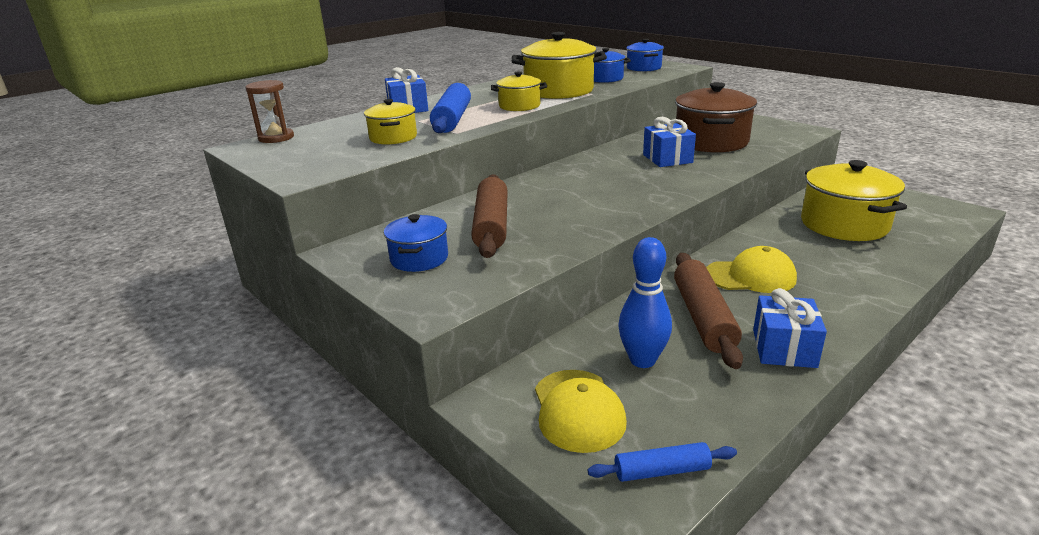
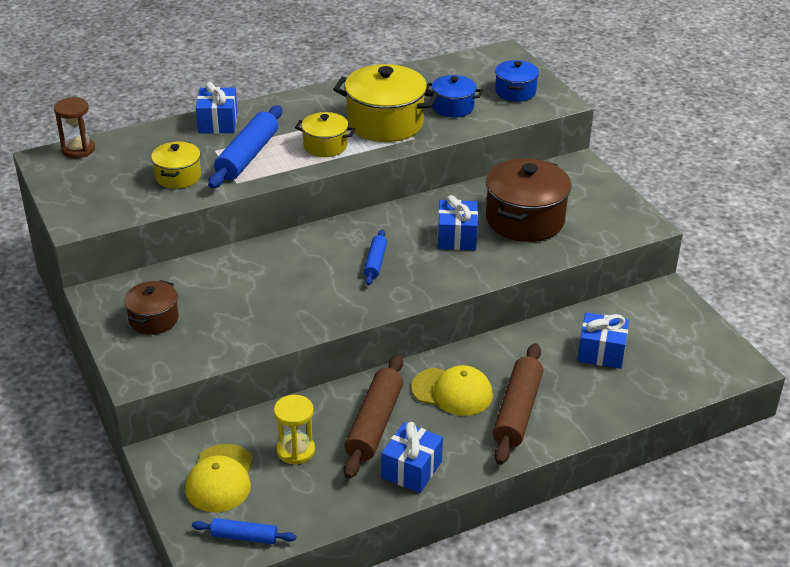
camera: 15 degrees right, 10 degrees up
(419, 258) = (154, 319): blue pot -> brown pot
(491, 226) = (231, 294): brown rolling pin -> brown rolling pin (517, 411)
(613, 183) = (375, 262): none -> blue rolling pin
(642, 360) = (295, 450): blue bowling pin -> yellow hourglass
(844, 224) = (601, 352): yellow pot -> blue gift

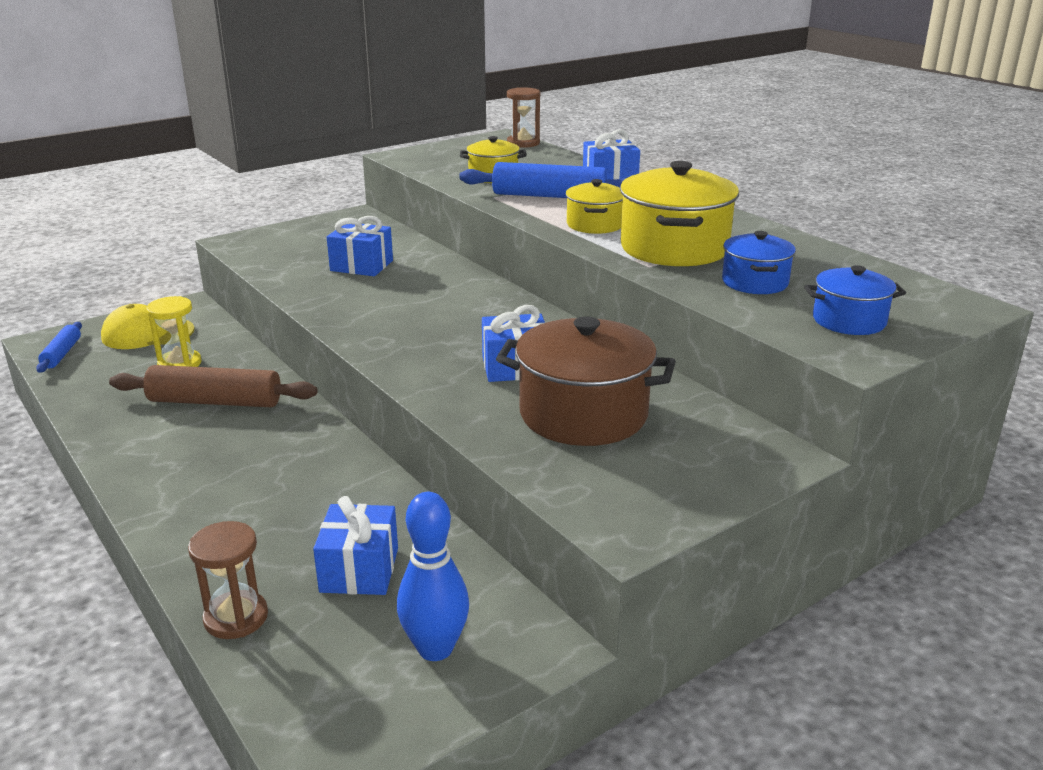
camera: 80 degrees right, 10 degrees down
(154, 319) = (320, 237): brown pot -> none
(375, 262) = (440, 322): blue rolling pin -> none
(411, 469) = (131, 431): blue gift -> blue gift (361, 266)
(452, 392) = (269, 446): yellow cap -> none
(517, 411) = (225, 498): brown rolling pin -> none
(641, 401) = (236, 618): none -> brown hourglass
(668, 328) = (435, 648): none -> blue bowling pin

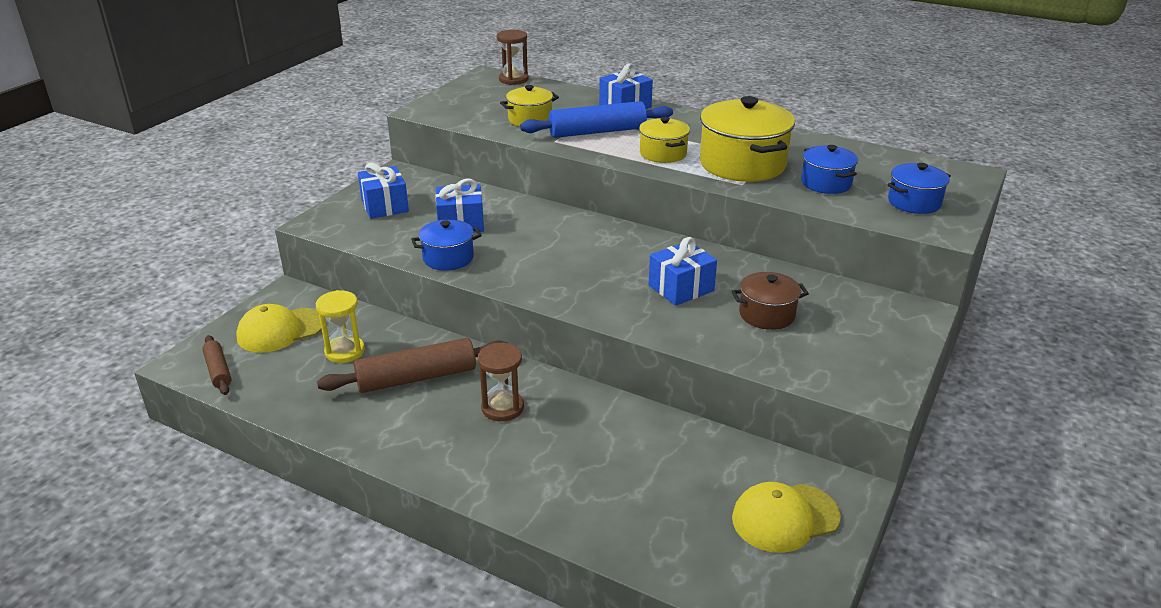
camera: 25 degrees left, 5 degrees up
(62, 354) = (218, 371): blue rolling pin -> brown rolling pin
(236, 618) = (628, 546): brown hourglass -> brown hourglass (502, 408)
(313, 292) = (448, 258): none -> blue pot
(359, 570) = (678, 480): blue gift -> blue gift (384, 206)
(435, 648) = (785, 518): blue bowling pin -> yellow cap
(583, 414) = (767, 314): brown pot -> brown pot, size x0.56

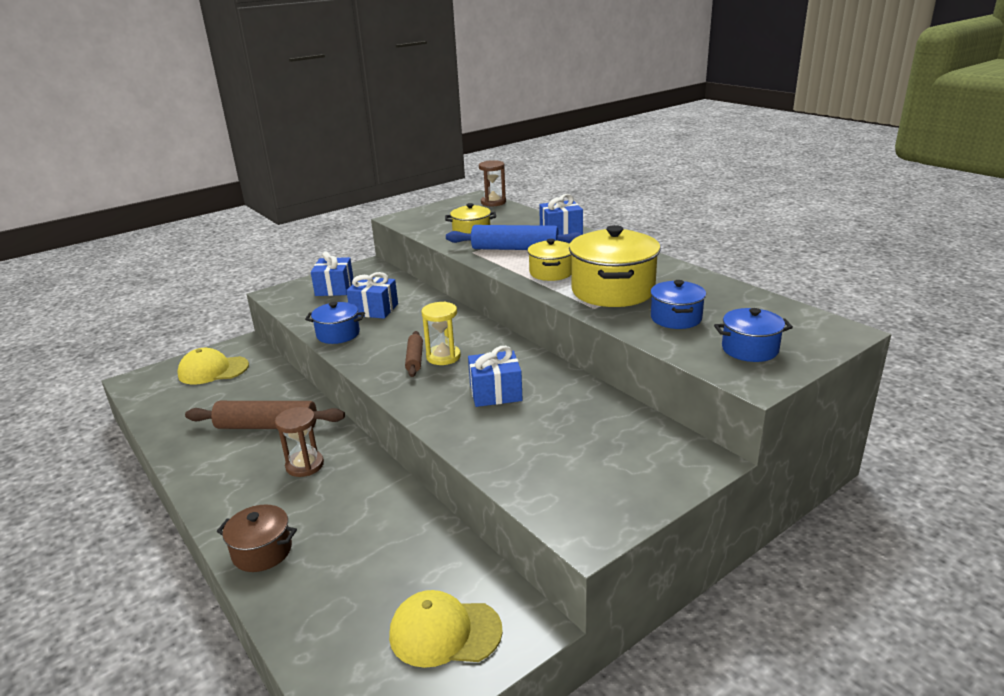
camera: 25 degrees right, 5 degrees down
(218, 371) = (148, 391): brown rolling pin -> brown rolling pin (414, 359)
(345, 351) = (239, 395): yellow hourglass -> yellow hourglass (443, 357)
(767, 314) = (549, 432): brown pot -> brown pot (262, 551)

